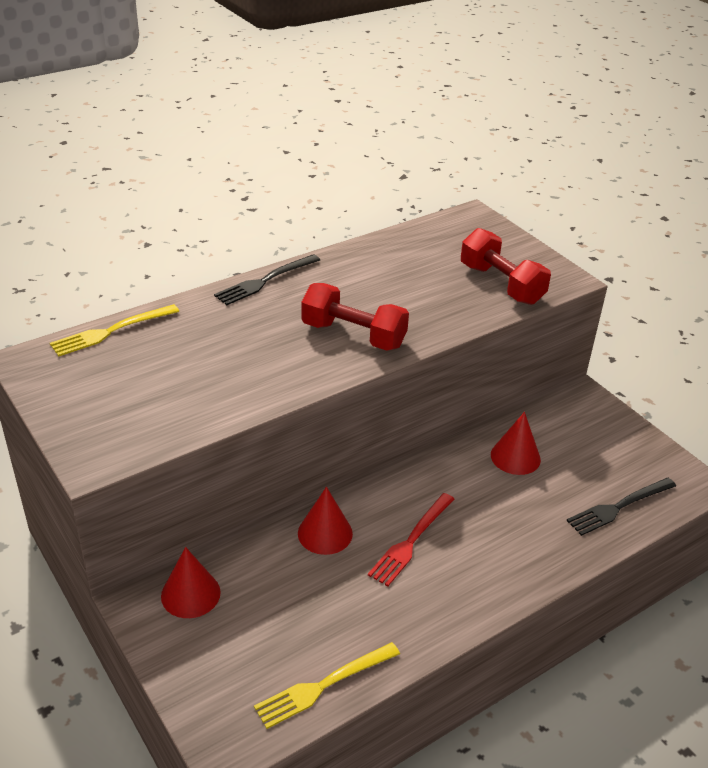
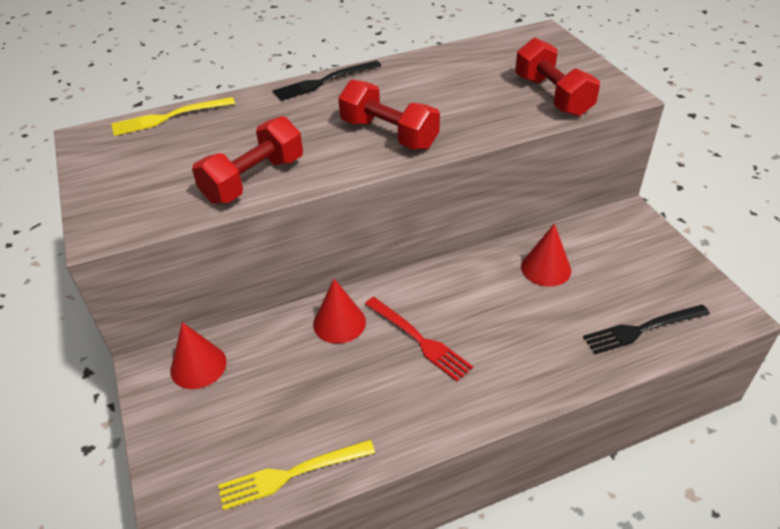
camera: 15 degrees right, 5 degrees up
(233, 393) = (254, 180): none -> red dumbbell
(411, 541) = (419, 340): red fork -> red fork turned 90 degrees counterclockwise

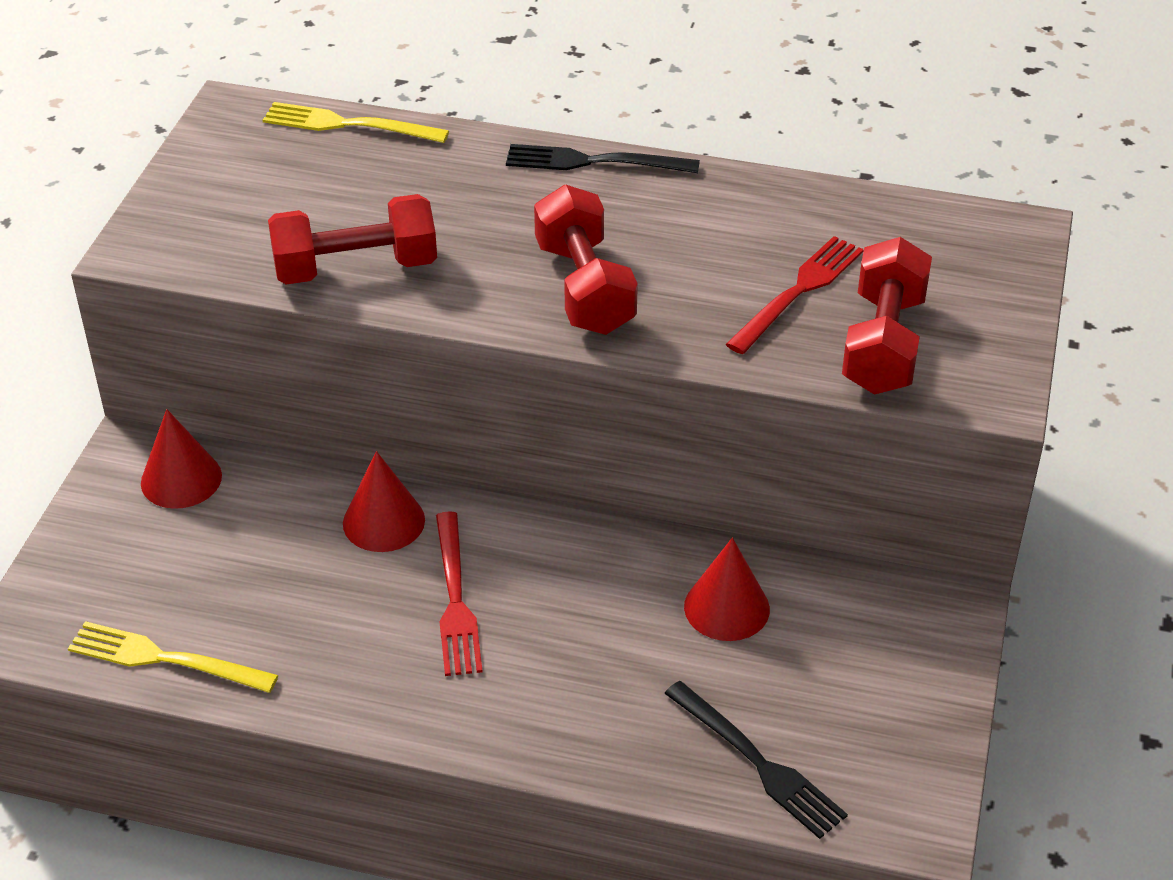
camera: 35 degrees right, 0 degrees up
(489, 92) = (798, 291): none -> red fork
(642, 329) = (758, 763): black fork -> black fork turned 150 degrees counterclockwise

